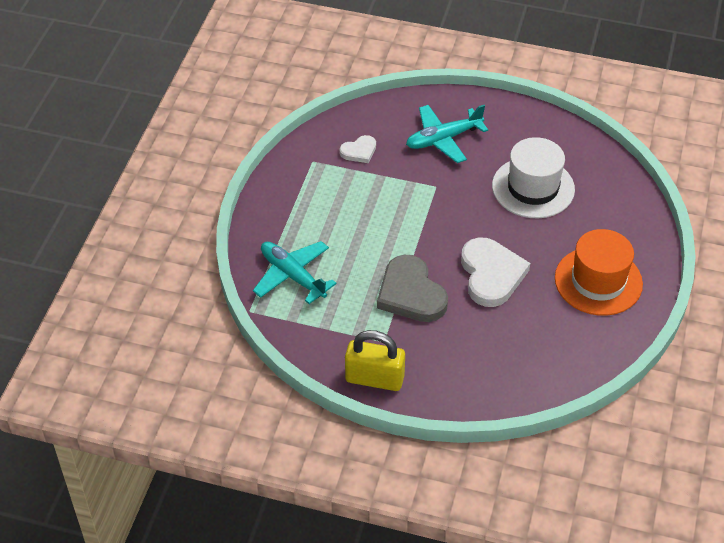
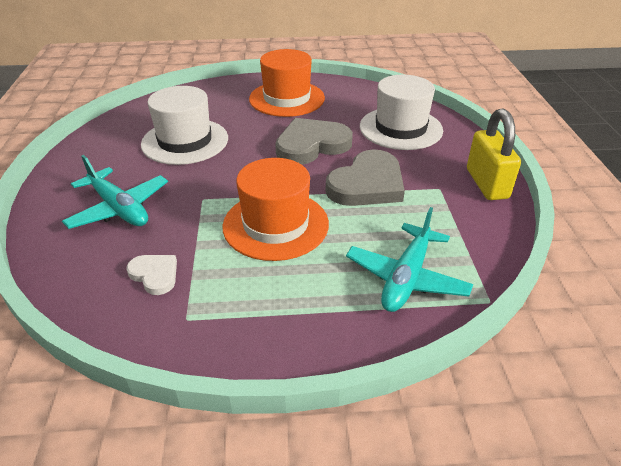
camera: 110 degrees left, 10 degrees down
(383, 221) = (276, 224): none -> orange hat
(491, 274) = (311, 145): white heart -> grey heart
(497, 356) = (400, 128): none -> white hat

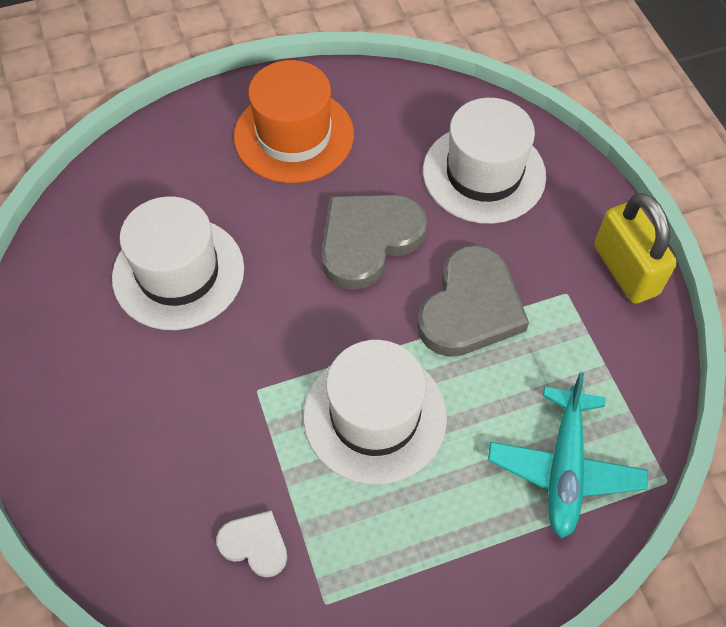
camera: 15 degrees left, 20 degrees up
(119, 208) = (149, 438): turquoise plane -> none
(276, 224) = (375, 416): orange hat -> white hat

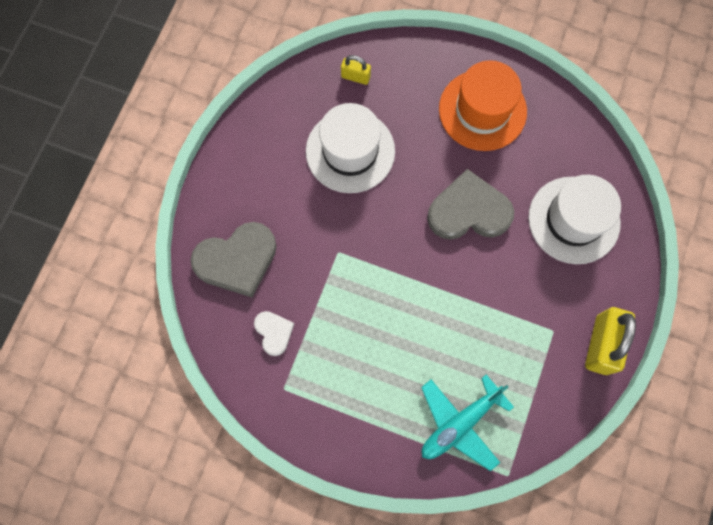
camera: 40 degrees right, 15 degrees up
(119, 194) = (355, 77): none -> yellow padlock
(375, 416) = (386, 315): white hat -> none
(470, 307) = (490, 296): grey heart -> grey heart (237, 260)

